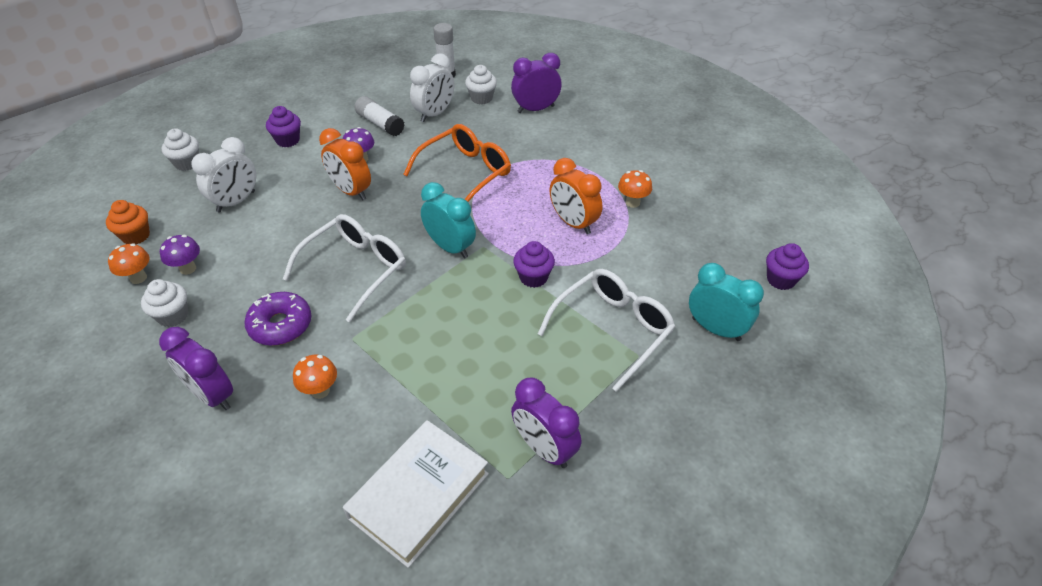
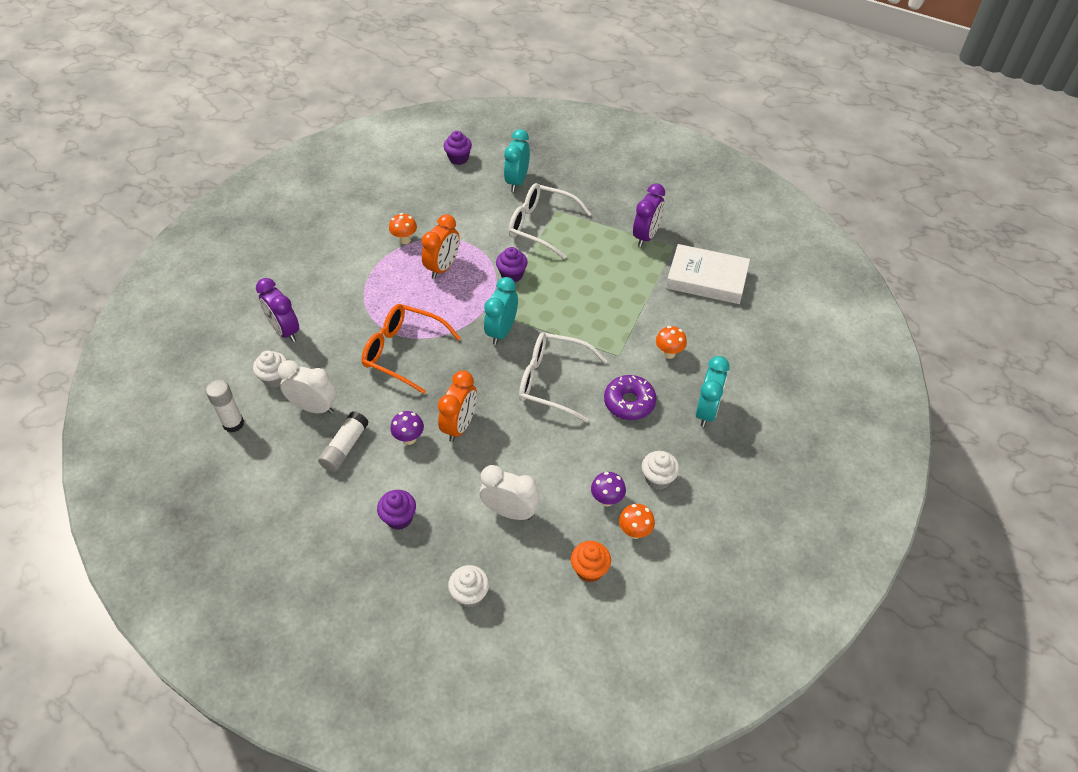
camera: 110 degrees left, 5 degrees up
(212, 395) = (707, 411): purple clock -> turquoise clock

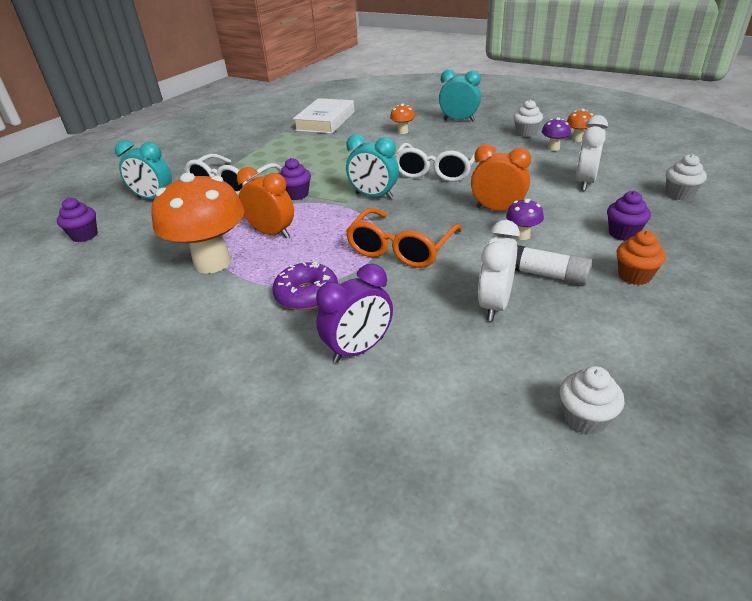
camera: 85 degrees left, 15 degrees down
(233, 424) = (541, 379): white glue stick -> none
(275, 378) = (450, 347): white cupcake -> white cupcake (585, 418)
(404, 240) = (212, 262): orange mushroom -> orange mushroom, size x2.35
(589, 570) = (621, 152): orange cupcake -> orange cupcake (634, 276)
(629, 402) = (455, 143): purple donut -> purple donut (306, 294)
(646, 236) = (268, 141): purple clock -> none

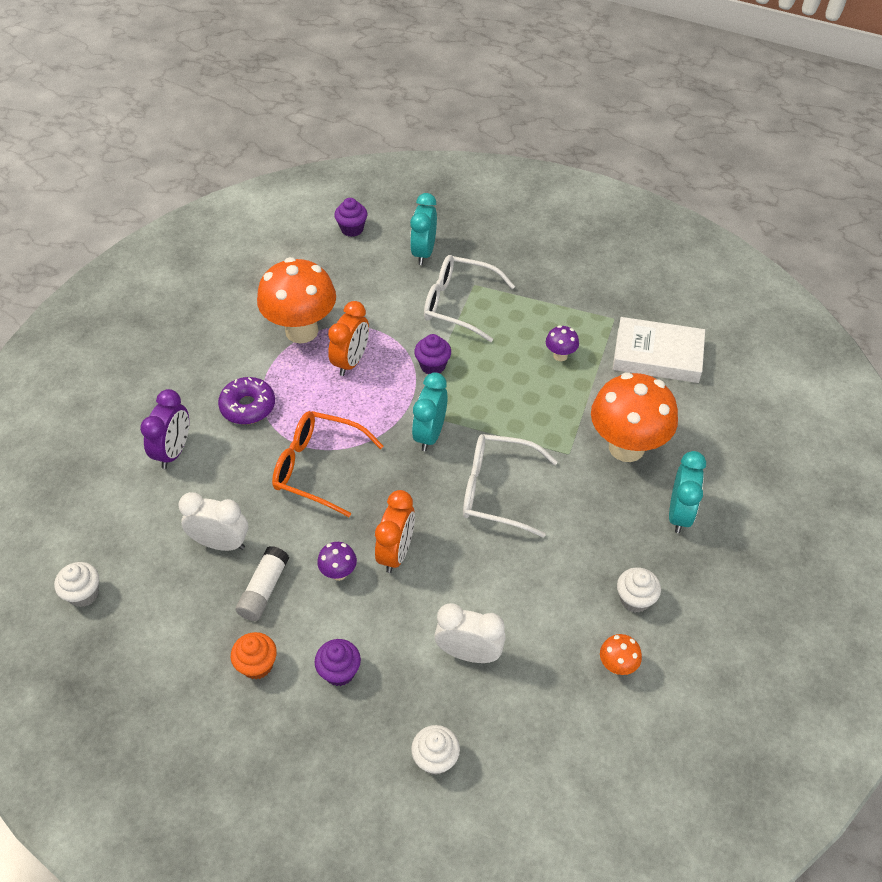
camera: 80 degrees right, 15 degrees up
(359, 349) = (174, 451): purple clock -> purple clock turned 120 degrees counterclockwise
(403, 132) = (626, 447): orange mushroom -> orange mushroom, size x2.35
(553, 148) = (579, 629): purple mushroom -> purple mushroom (560, 356)

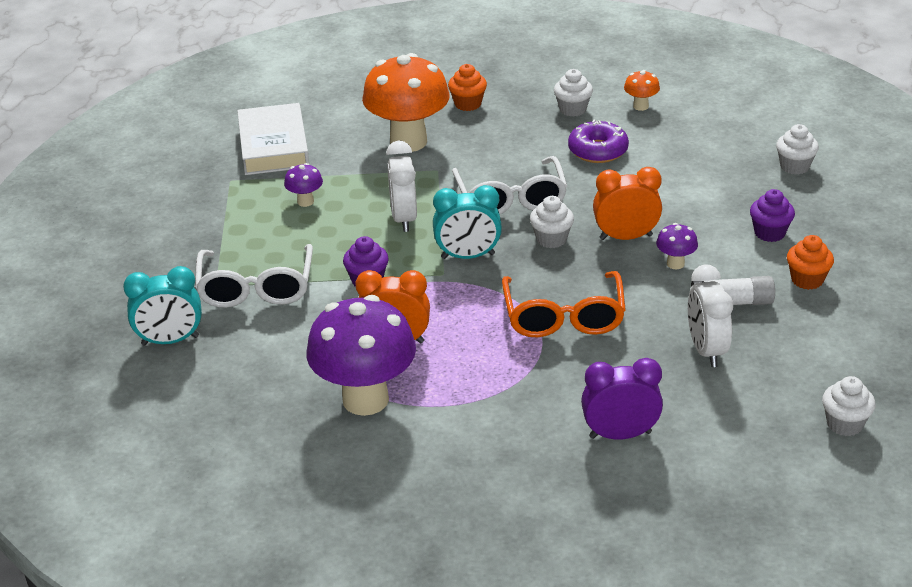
camera: 110 degrees left, 15 degrees down
(248, 406) = (514, 400): purple donut -> purple donut (598, 150)
(301, 331) = (365, 399): orange mushroom -> purple mushroom
(352, 229) = (144, 419): purple cupcake -> none
(422, 498) = (551, 239): none -> white cupcake
(469, 653) = (691, 173): white clock -> white clock (404, 219)
(679, 514) = (468, 104): turquoise clock -> orange cupcake

